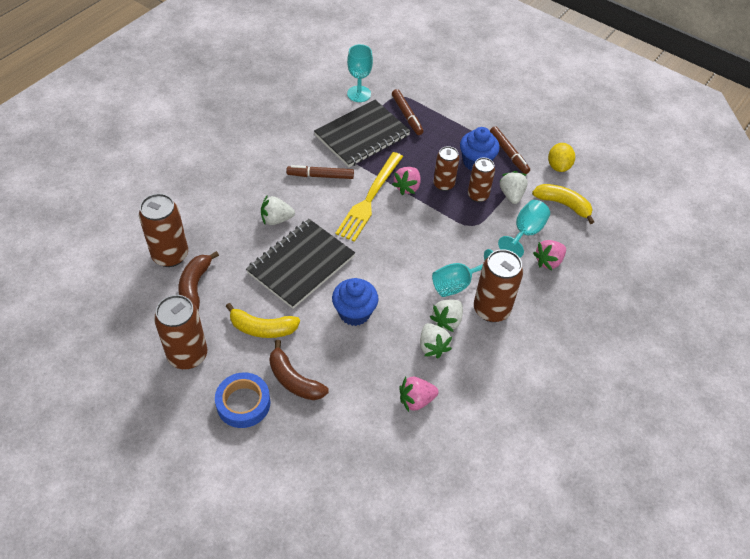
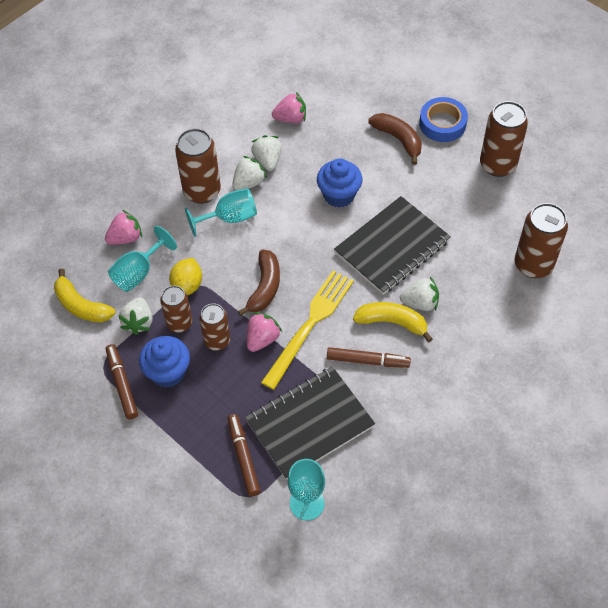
camera: 170 degrees left, 5 degrees up
(195, 286) = (501, 229): brown banana -> brown banana (264, 287)
(262, 328) = (429, 185): yellow banana -> yellow banana (392, 322)
(558, 166) = (65, 361): yellow lemon -> yellow lemon (187, 285)

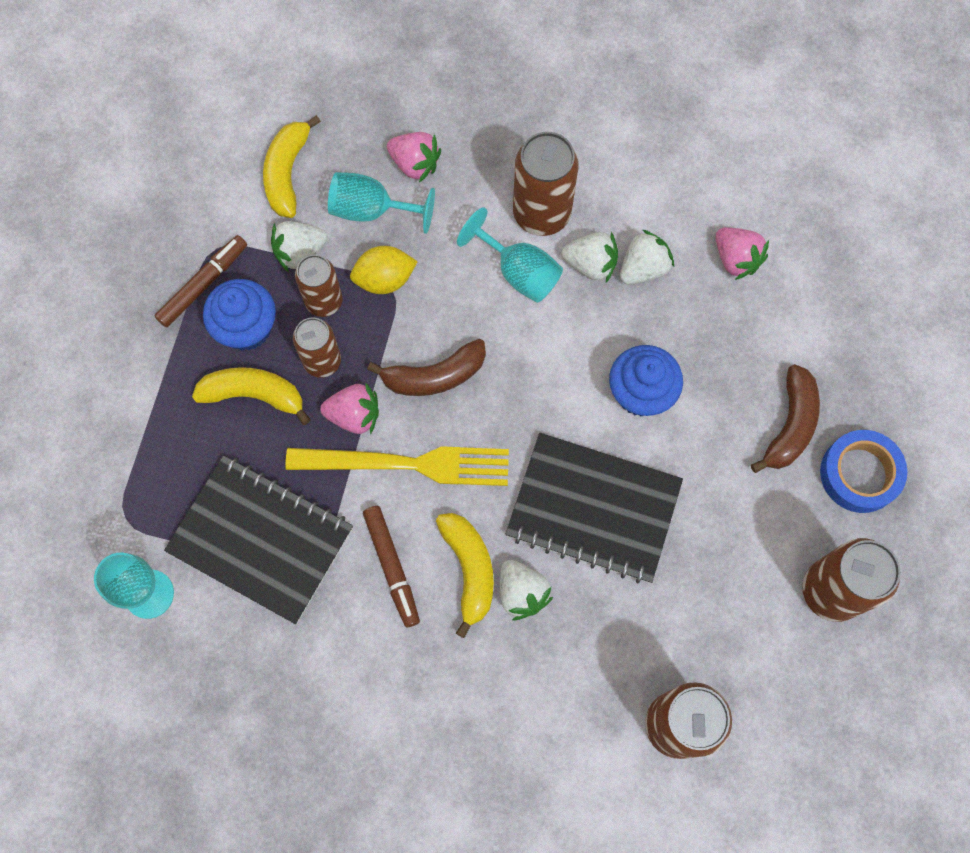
camera: 60 degrees right, 15 degrees up
(214, 387) = (254, 395): none -> yellow banana
(243, 457) = (175, 483): brown marker -> none

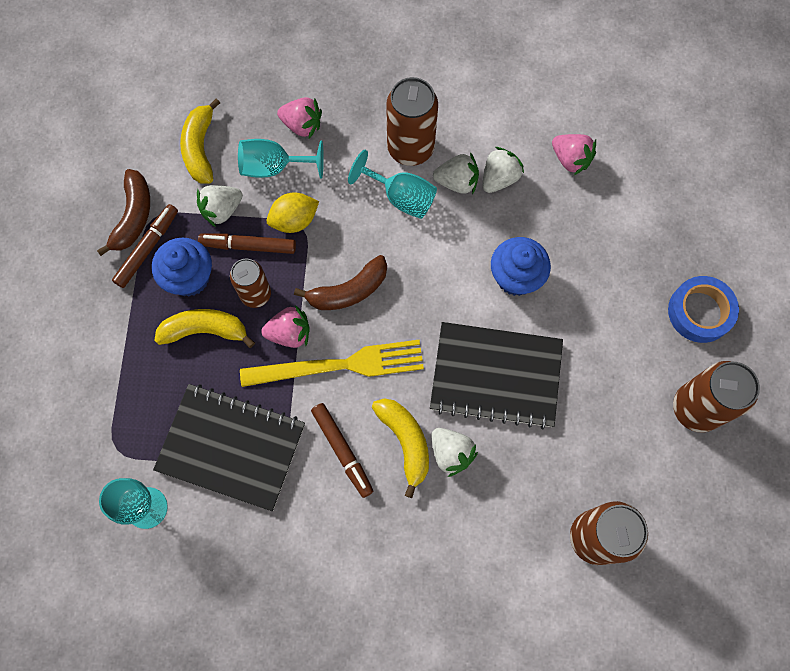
camera: 10 degrees left, 0 degrees up
(324, 301) = (248, 246): brown can -> brown marker
(790, 425) = (638, 282): brown banana -> brown banana (133, 216)

